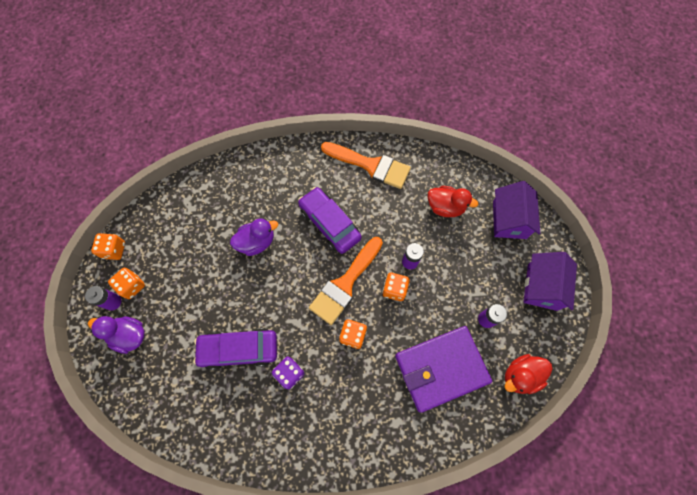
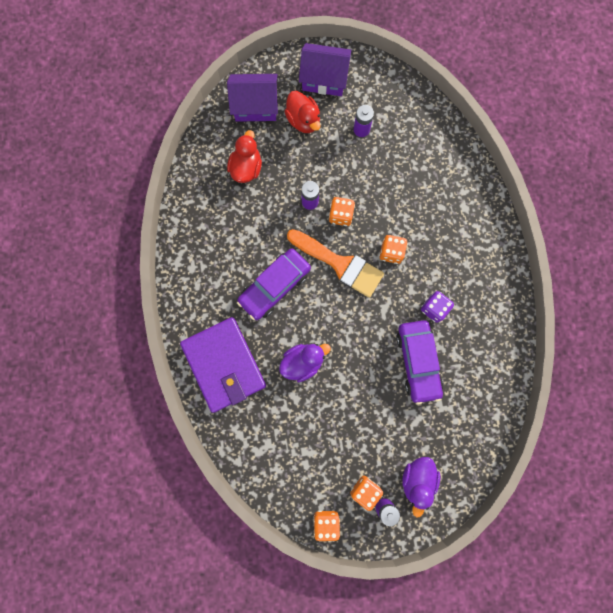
camera: 95 degrees left, 10 degrees up
(256, 242) = (303, 362): purple duck -> purple duck turned 90 degrees clockwise
(370, 165) = (200, 248): orange brush -> none
(441, 368) = (412, 170): purple wallet -> purple wallet (224, 365)
(520, 376) = (410, 101): red duck -> red duck (303, 120)

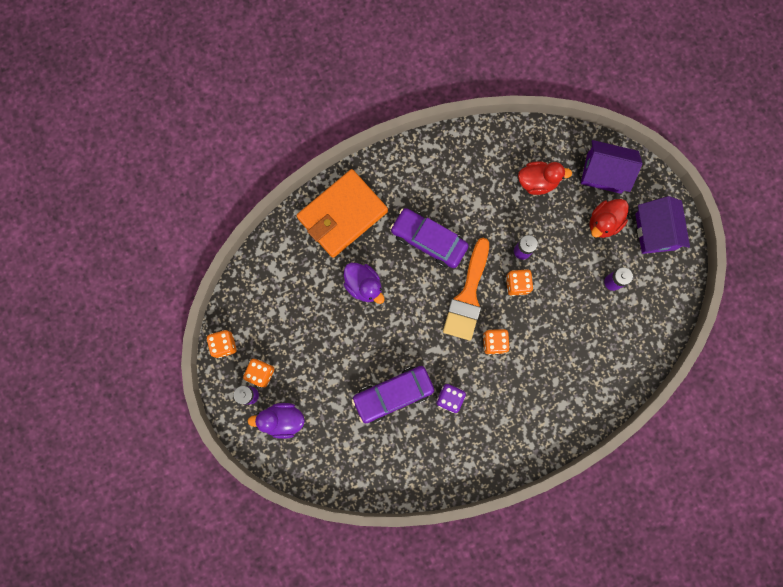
camera: 75 degrees right, 0 degrees up
(224, 365) = (342, 215): purple wallet -> orange wallet
(255, 106) = (604, 173): purple house -> purple house turned 60 degrees counterclockwise

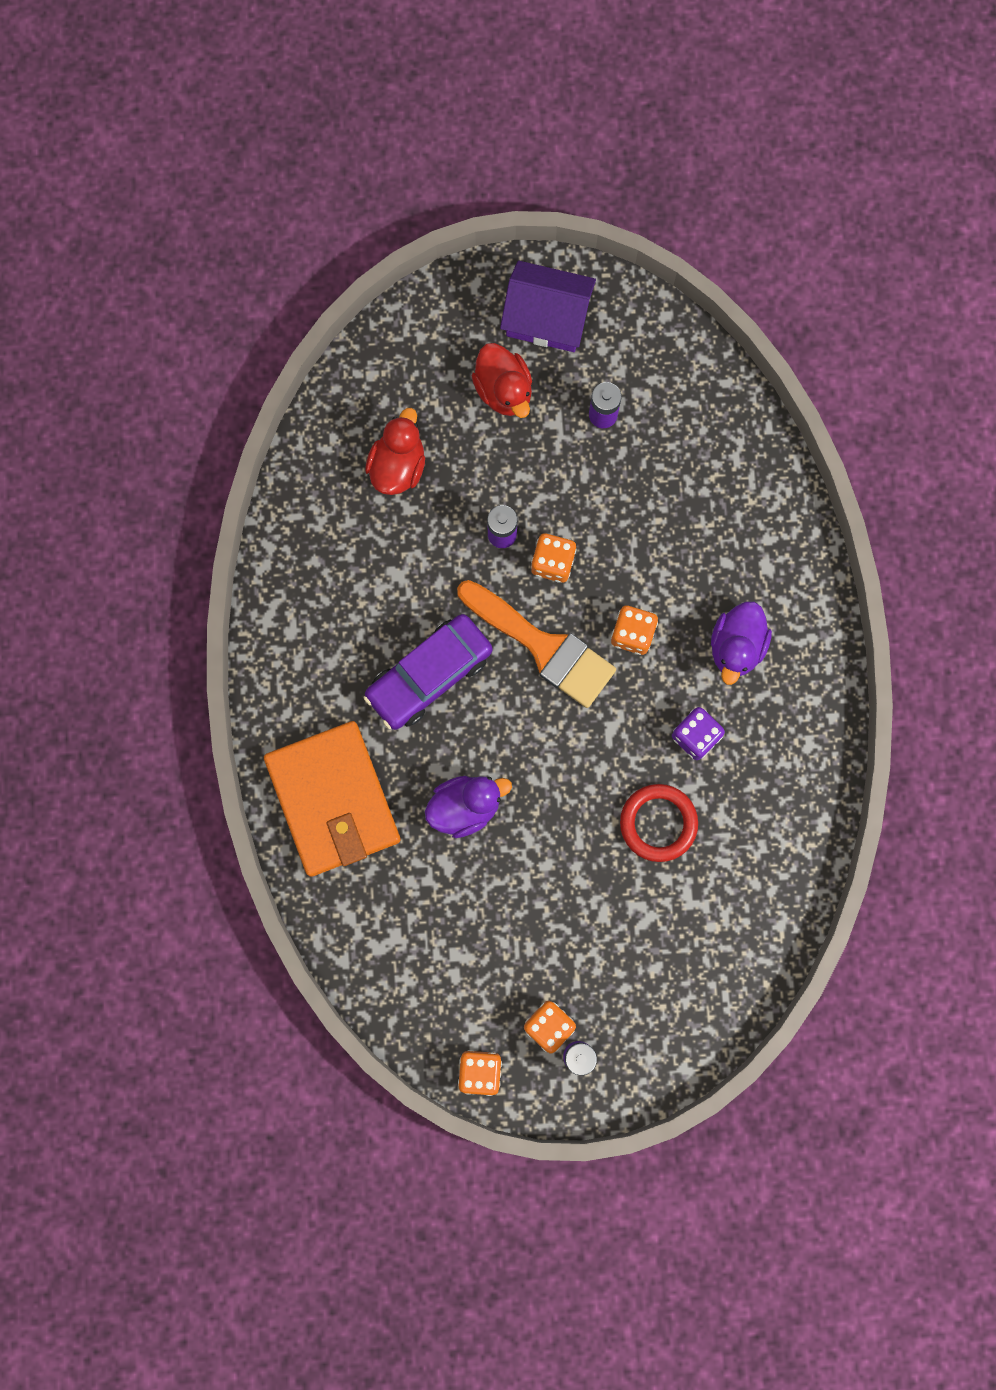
camera: 70 degrees left, 0 degrees up
(282, 420) = (637, 1016): purple duck -> purple duck (736, 647)
(393, 394) = (658, 823): purple car -> red ring
(604, 173) = (423, 357): purple house -> none

